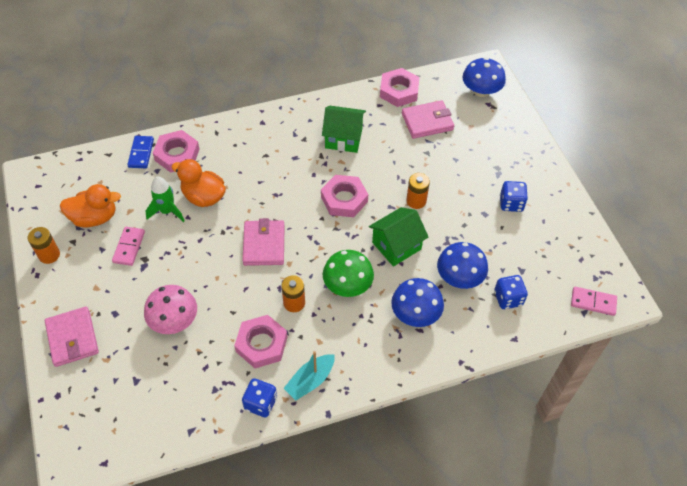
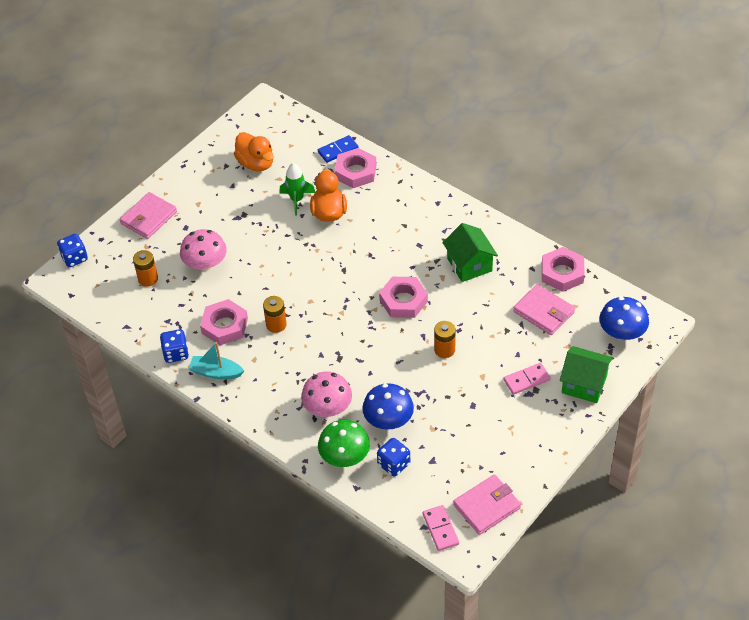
camera: 60 degrees right, 5 degrees down
(49, 255) = (204, 161): orange battery -> orange battery (148, 279)
(129, 247) = (246, 199): pink domino -> pink domino (526, 380)
(264, 245) = (314, 275): pink wallet -> pink wallet (486, 506)
(347, 285) = (319, 349): green mushroom -> green mushroom (344, 456)
(396, 246) = (385, 360): green house -> green house (584, 384)
(415, 313) = (327, 407): blue mushroom -> pink mushroom
(511, 203) = (501, 419): blue dice -> blue dice (74, 258)

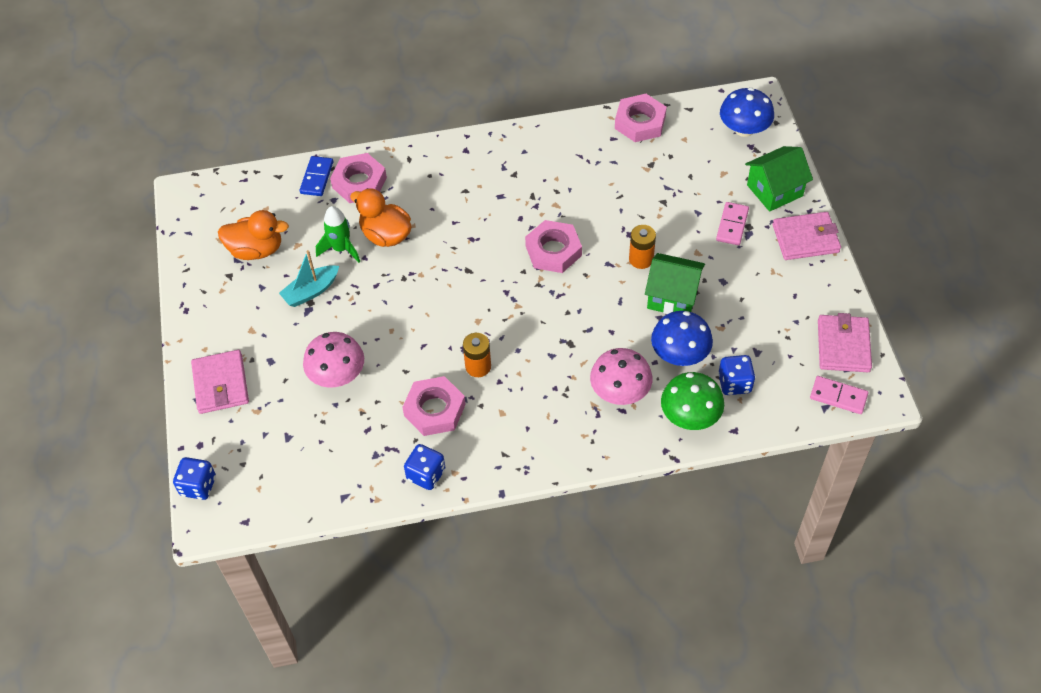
camera: 50 degrees left, 5 degrees up
(148, 279) = (302, 437): orange battery -> none
(216, 372) = (486, 455): turquoise boat -> turquoise boat (311, 291)
(469, 265) = (562, 177): green house -> green house (672, 297)
(544, 312) = (669, 163): pink wallet -> pink wallet (805, 238)

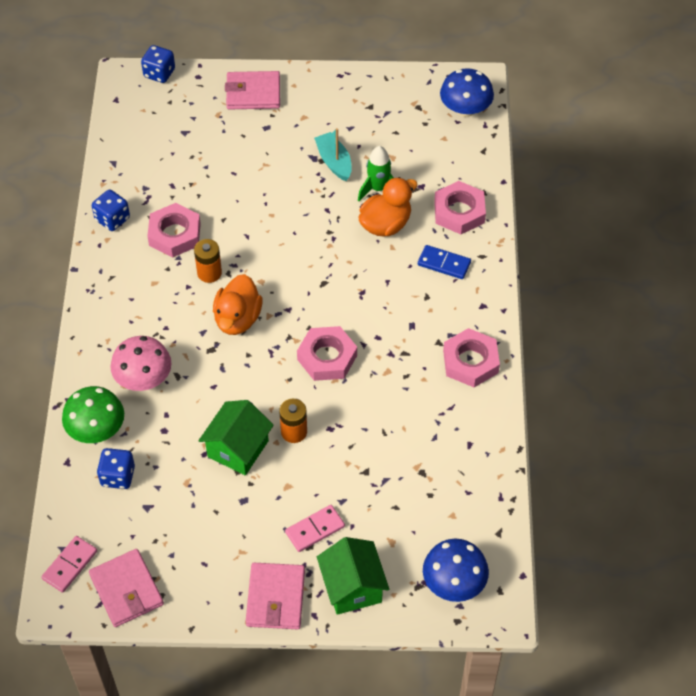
camera: 100 degrees right, 0 degrees up
(256, 250) = (394, 127): orange duck -> orange duck (237, 319)
(317, 178) = (473, 179): blue domino -> blue domino (444, 264)
(337, 374) = (236, 171): pink mushroom -> none
(640, 122) = (487, 476): pink nut -> pink nut (470, 361)
(679, 353) = (168, 438): blue mushroom -> blue mushroom (465, 109)
(732, 225) = (315, 529): pink domino -> pink domino turned 60 degrees counterclockwise
(843, 346) = (126, 590): pink wallet -> pink wallet turned 45 degrees clockwise

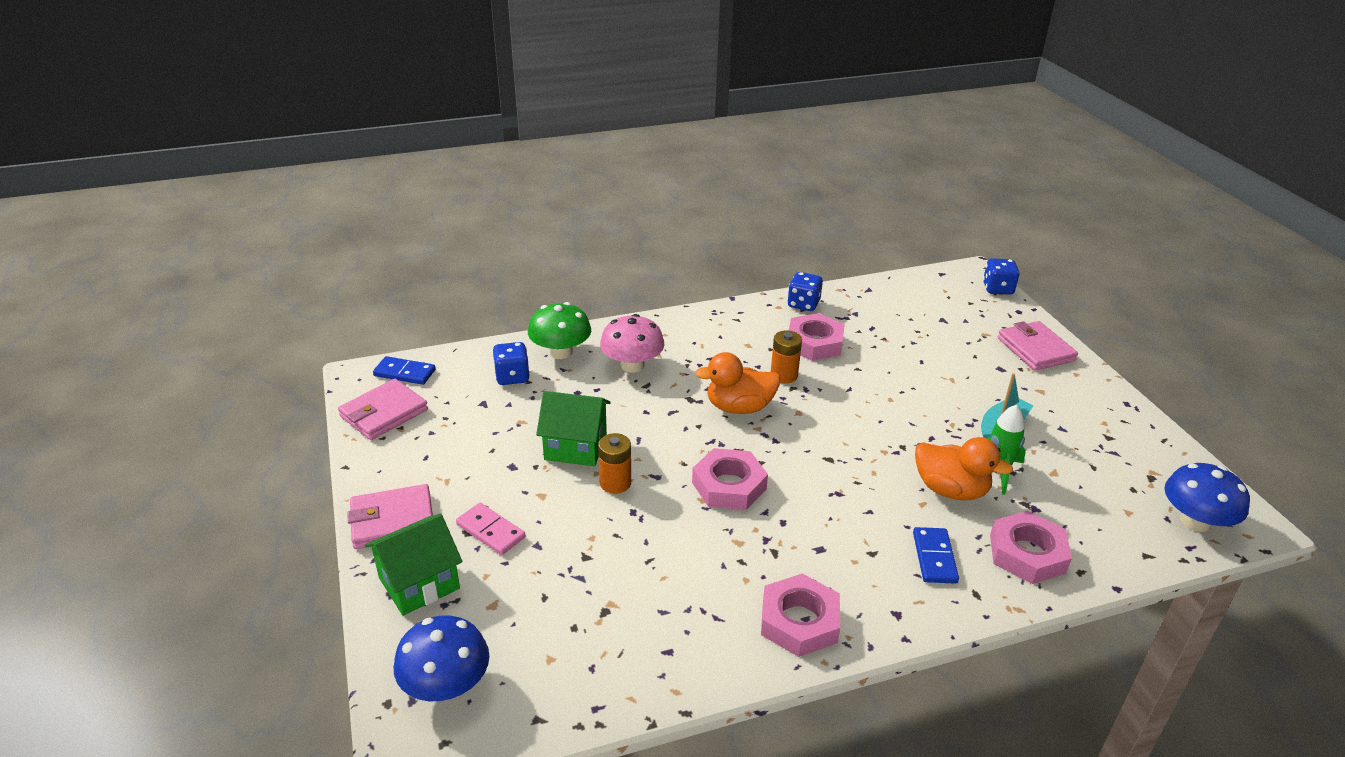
camera: 70 degrees right, 20 degrees down
(70, 565) = (405, 373): pink domino -> blue domino

